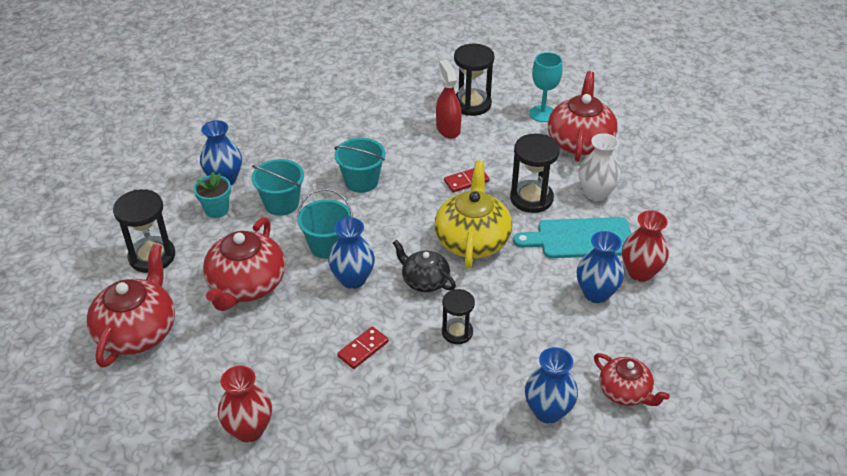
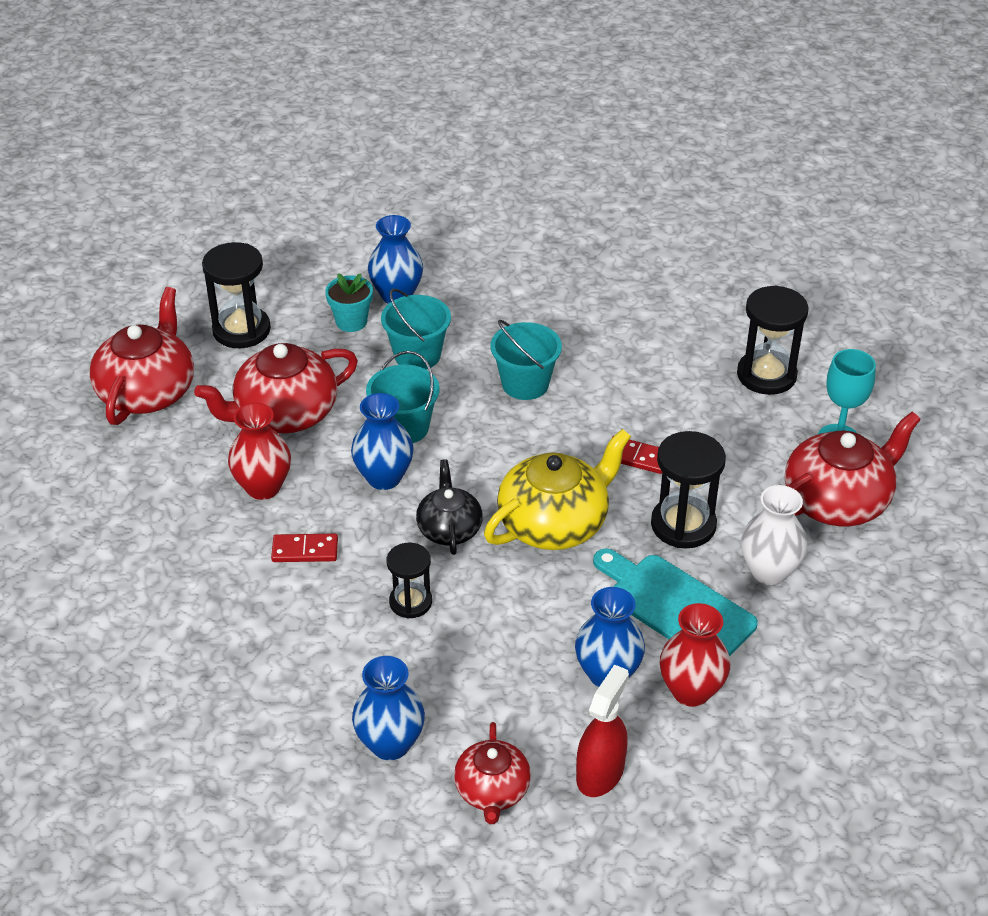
camera: 45 degrees right, 0 degrees up
(138, 331) = (148, 392): red teapot -> red teapot turned 45 degrees counterclockwise
(249, 430) = (123, 546): red vase -> red vase (263, 487)
(448, 129) = (698, 386): red spray bottle -> red spray bottle (600, 773)

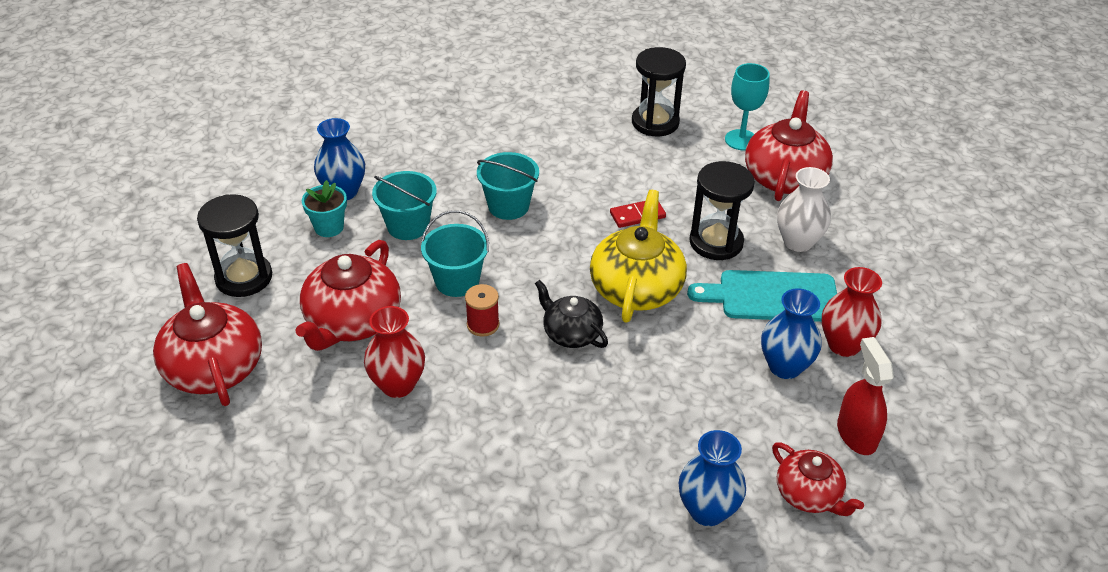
camera: 40 degrees left, 0 degrees up
(305, 550) = (484, 412): red domino -> none
(384, 477) = (483, 325): blue vase -> red spool
(410, 602) = (604, 401): black hourglass -> none

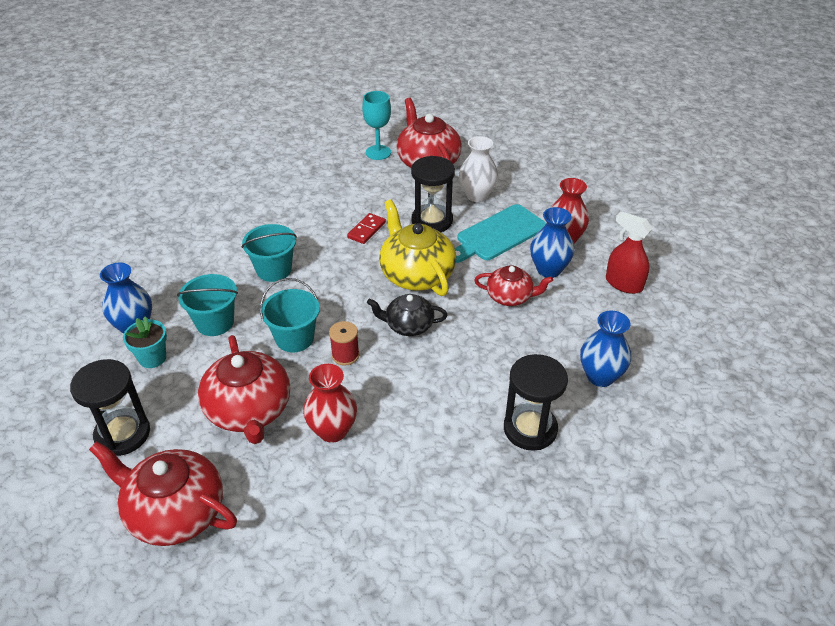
camera: 40 degrees left, 0 degrees up
(655, 122) = (312, 167): black hourglass -> black hourglass (530, 429)
(809, 494) = (638, 331): red teapot -> red teapot (510, 297)

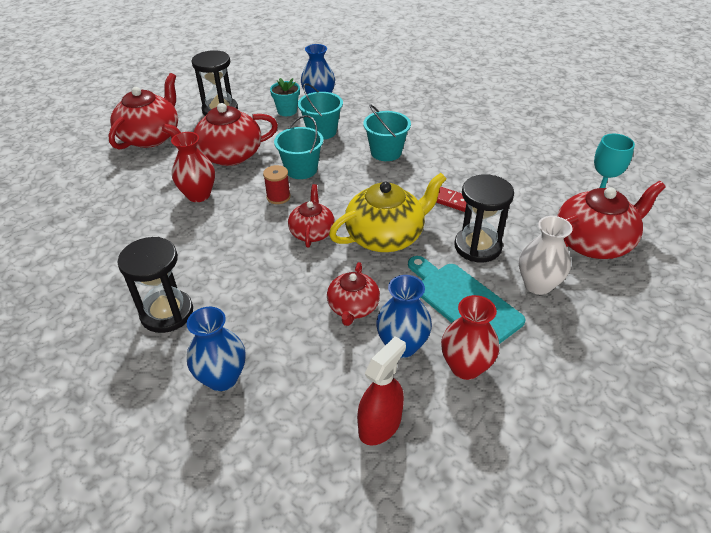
camera: 90 degrees right, 0 degrees up
(408, 325) = (312, 232): black teapot -> red teapot

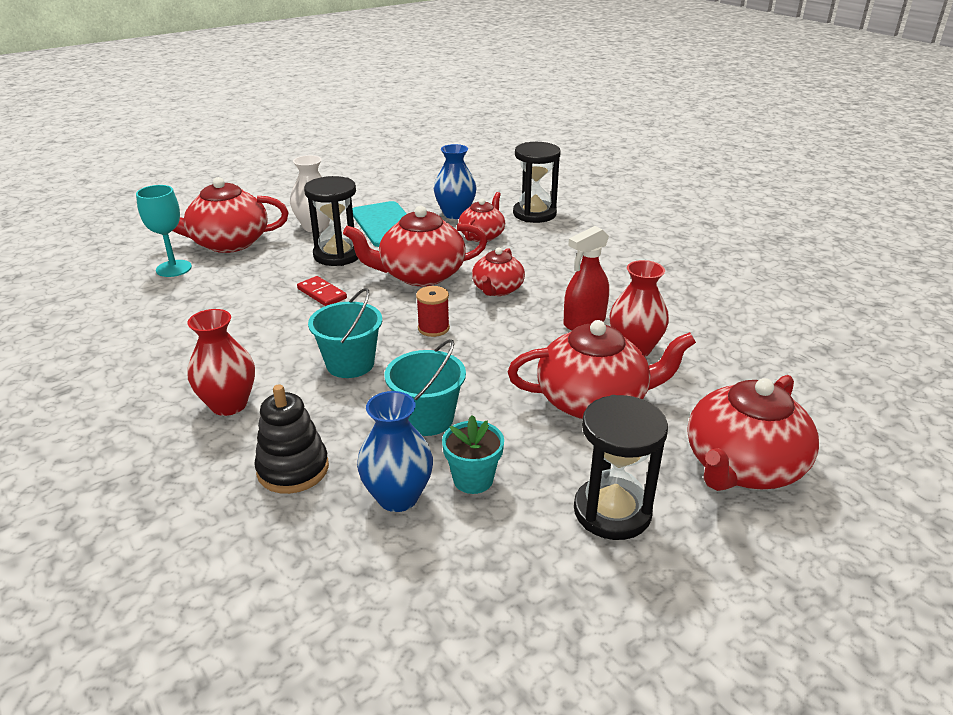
camera: 165 degrees left, 10 degrees down
(167, 313) = (649, 253): black hourglass -> black hourglass (534, 214)
(222, 378) = (597, 217): blue vase -> none
(278, 197) = (527, 330): red spool -> red spool (433, 328)
(301, 169) = (485, 359): turquoise bucket -> none
(374, 102) = (293, 469): none -> black stacking toy
(380, 424) = (492, 190): red spray bottle -> red spray bottle (584, 322)
(386, 236) = (420, 275): yellow teapot -> red teapot
(465, 367) = (417, 201): red vase -> red vase (229, 404)

